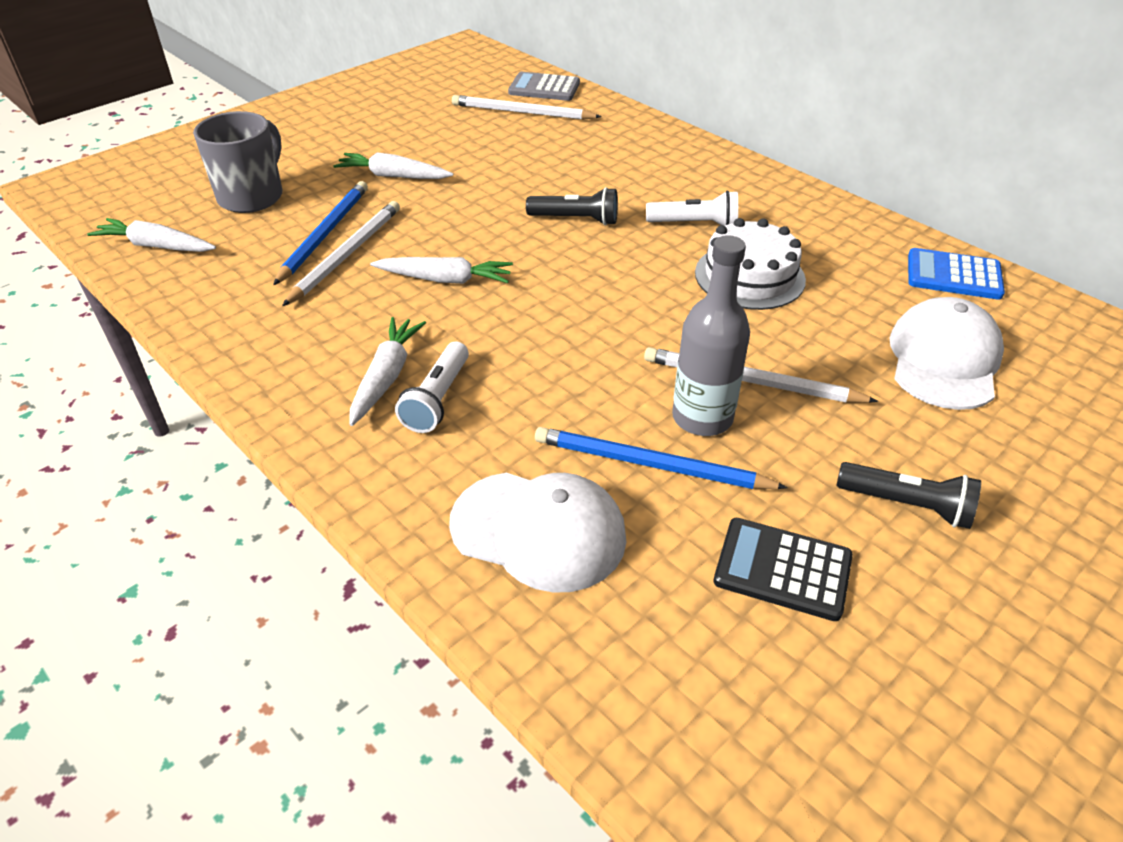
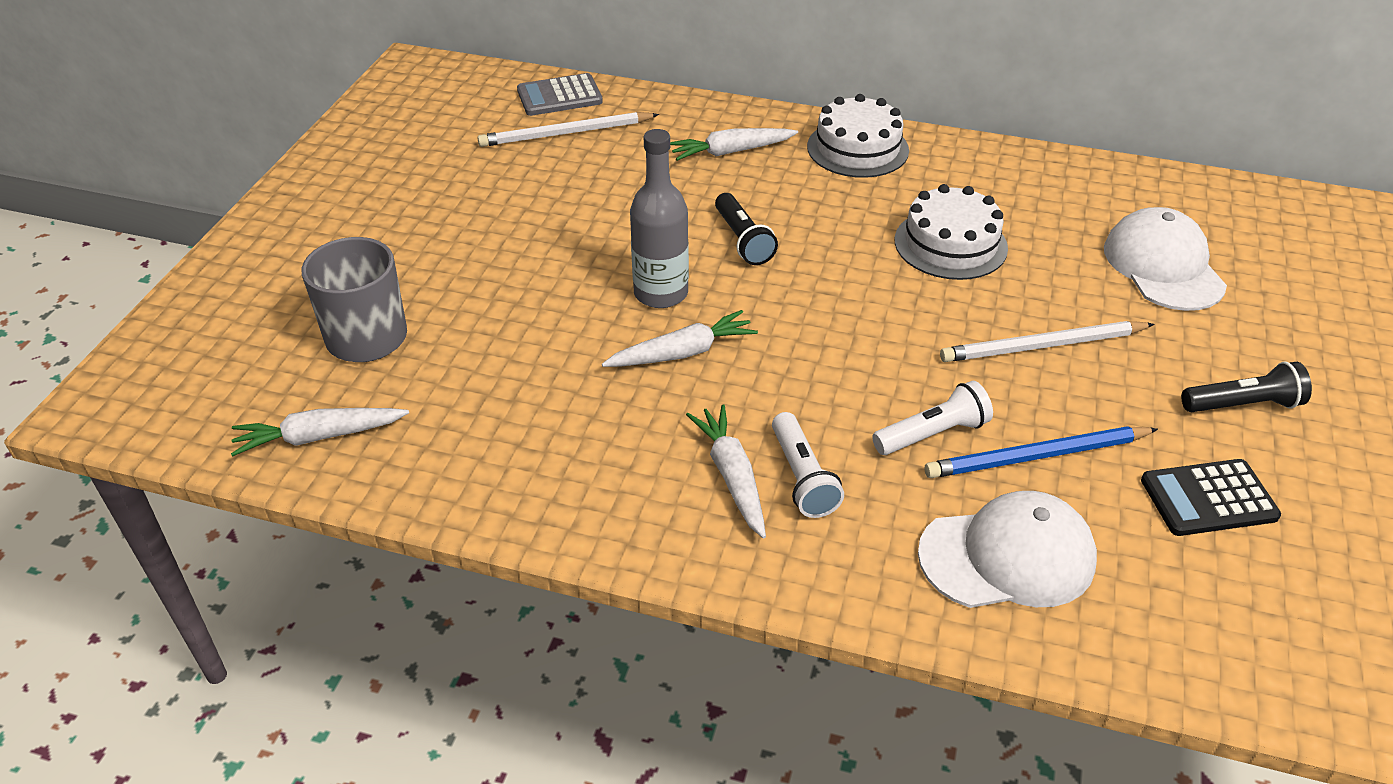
camera: 30 degrees left, 0 degrees up
(325, 234) = (502, 350): blue pencil -> none
(347, 254) = (551, 364): white pencil -> none
(393, 176) = (504, 255): white carrot -> white carrot (731, 152)
(576, 219) = (743, 240): black flashlight -> black flashlight turned 90 degrees clockwise
(695, 224) = (855, 207): white flashlight -> white flashlight (933, 434)
(702, 418) = (1036, 396): grey bottle -> grey bottle (661, 293)
(742, 184) = (857, 148): none -> white cake
(953, 275) = (1105, 183): blue calculator -> none

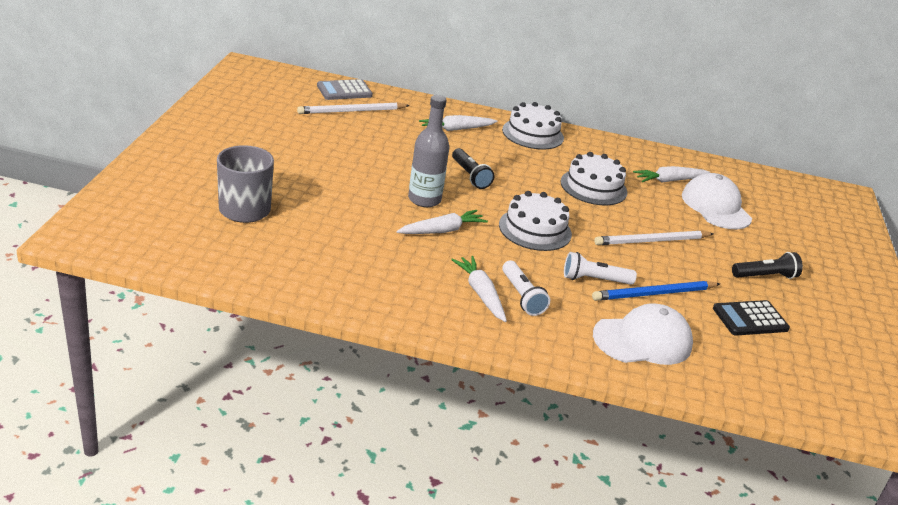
camera: 10 degrees left, 10 degrees down
(319, 437) = (224, 259): white carrot -> white carrot (669, 180)
(840, 338) = (535, 229): none -> white cake
(933, 434) = (594, 280): white flashlight -> white flashlight turned 150 degrees counterclockwise

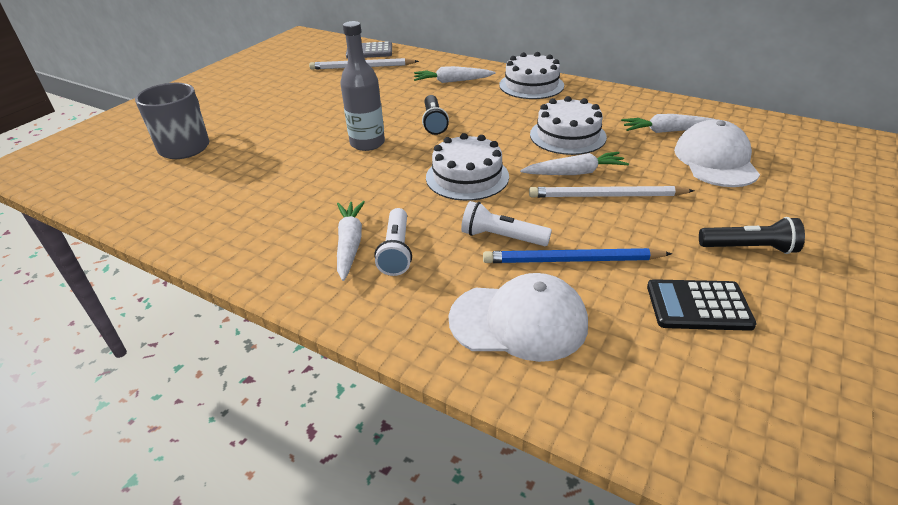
camera: 25 degrees right, 5 degrees up
(442, 230) = (361, 174): white carrot -> white carrot (575, 173)

